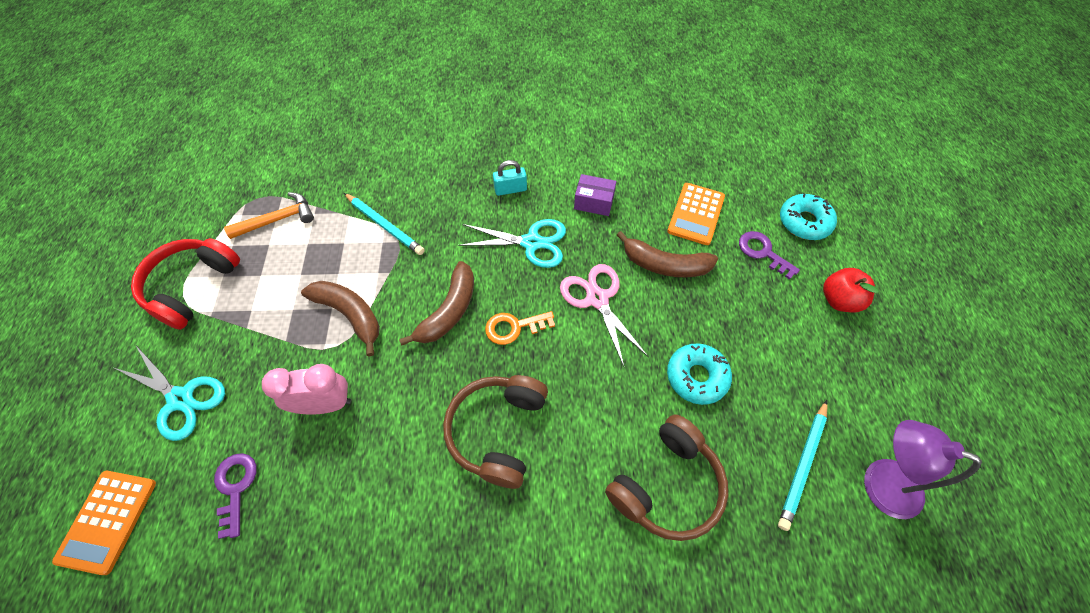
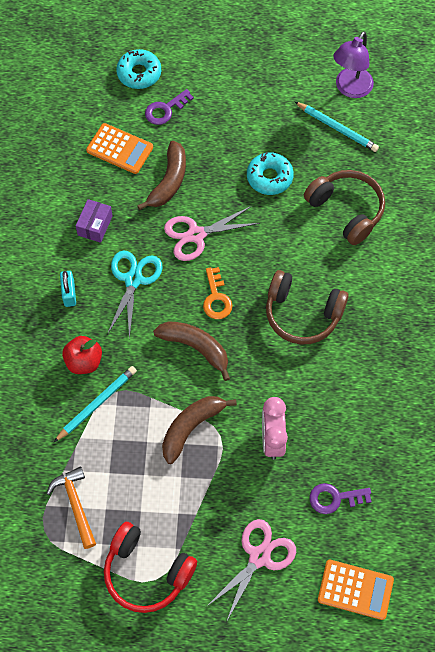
camera: 85 degrees left, 5 degrees up
(181, 399) = (259, 557): turquoise scissors -> pink scissors
(839, 300) = (215, 71): red apple -> red apple (84, 361)

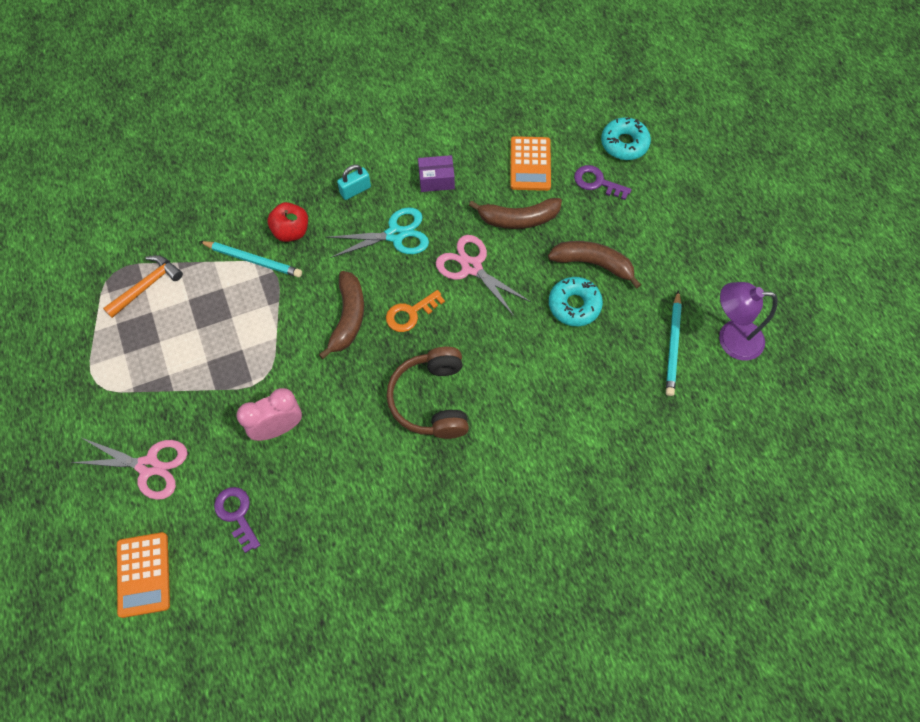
camera: 65 degrees right, 0 degrees up
(146, 572) = (100, 372): red headphones -> none
(191, 427) = (261, 349): brown banana -> brown banana (593, 264)
(346, 210) = (577, 394): brown headphones -> none

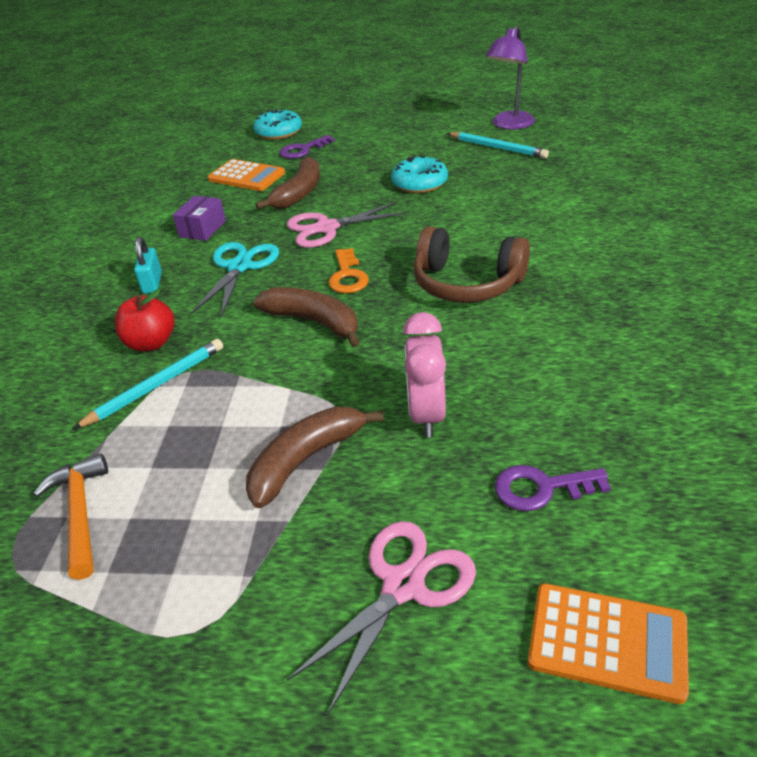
camera: 60 degrees left, 25 degrees down
(593, 264) = (384, 167): brown banana -> brown banana (306, 460)

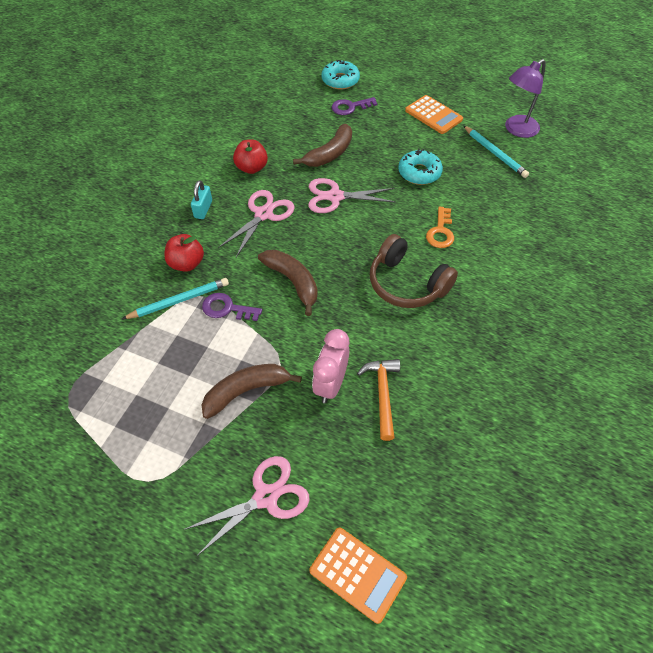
camera: 15 degrees right, 15 degrees up
(80, 513) = (110, 381): orange hammer -> orange hammer (382, 394)
(202, 229) = (252, 168): purple box -> red apple
(239, 267) = (263, 214): turquoise scissors -> pink scissors
(246, 176) = (299, 123): orange calculator -> orange calculator (433, 115)
(347, 276) = (330, 248): orange key -> orange key (440, 232)
(541, 488) = (373, 464): purple key -> purple key (227, 308)

